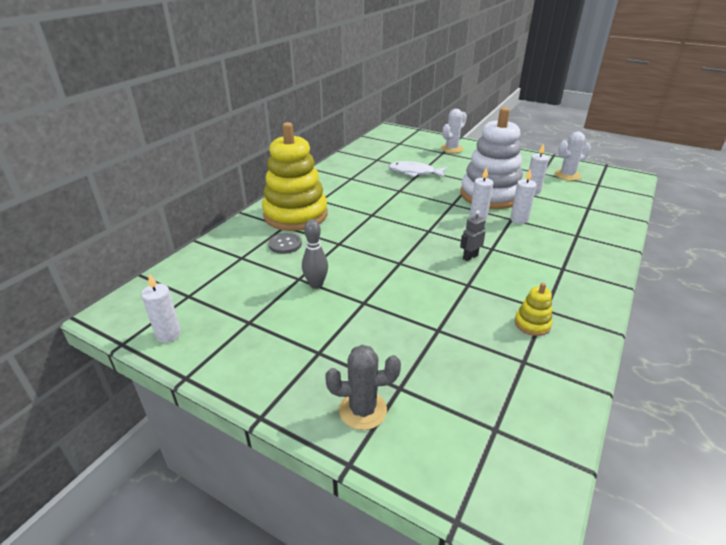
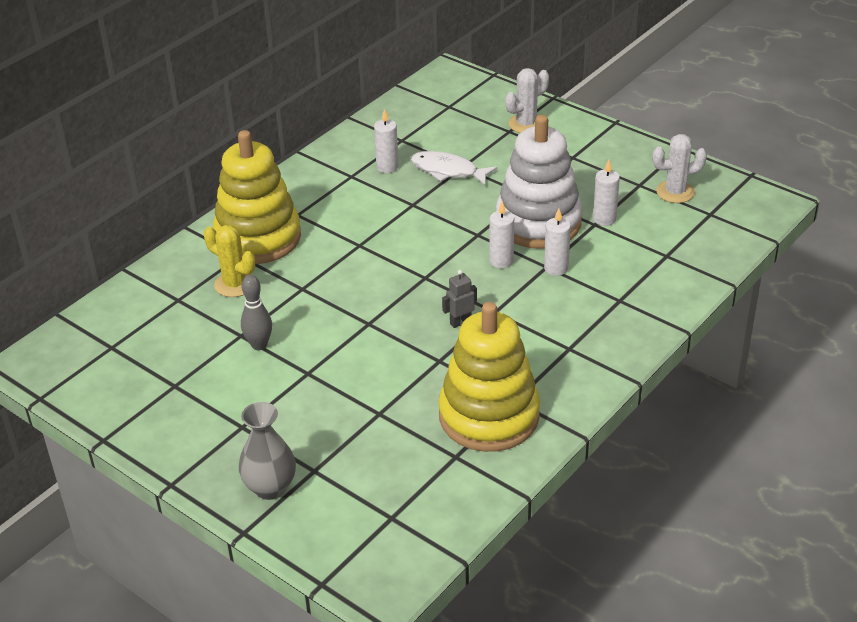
camera: 10 degrees right, 5 degrees up
(168, 334) = (88, 392): white candle -> white candle (387, 167)
(285, 244) = (234, 284): grey button -> yellow cactus
(362, 410) = (270, 488): grey cactus -> grey vase
(532, 324) = (489, 416): yellow stacking toy -> yellow stacking toy, size x2.49

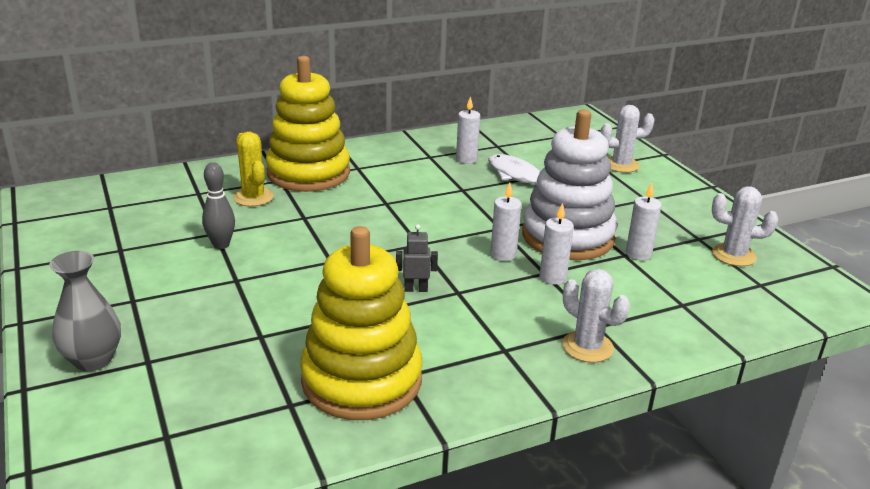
camera: 25 degrees right, 10 degrees down
(625, 321) = (587, 347): none -> white cactus

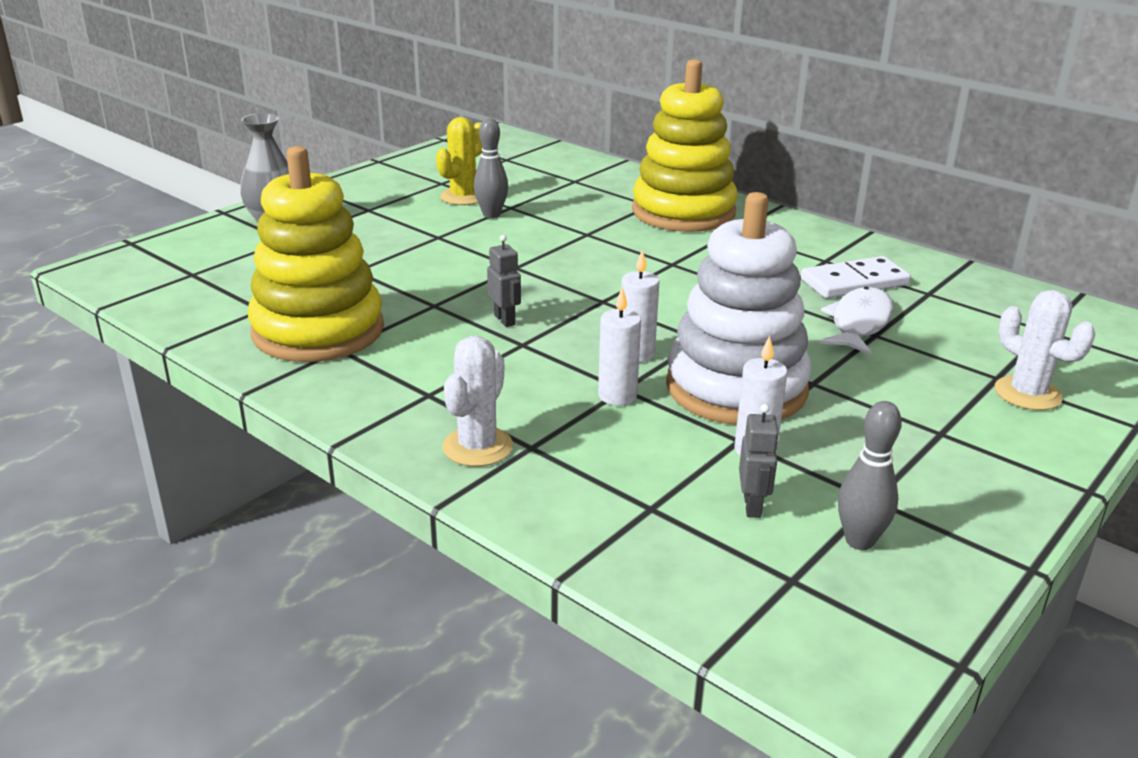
camera: 65 degrees right, 0 degrees up
(253, 197) = (597, 203): yellow cactus -> yellow cactus (463, 197)
(466, 159) = (854, 282): white candle -> white domino
(693, 273) = (753, 506): none -> grey robot
(733, 255) = (859, 541): white cactus -> grey bowling pin

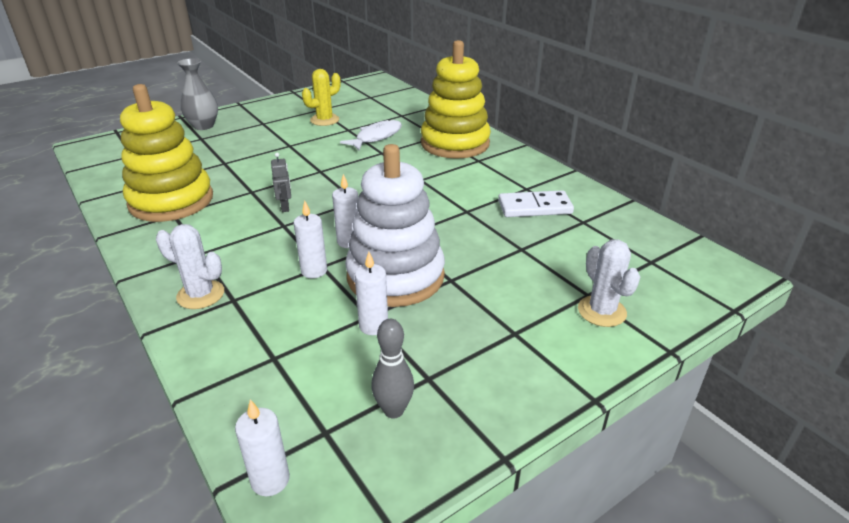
camera: 15 degrees right, 5 degrees up
(477, 447) = (200, 294): white cactus -> white cactus turned 75 degrees clockwise
(491, 215) = (332, 134): grey bowling pin -> none
(753, 506) = (340, 369): grey robot -> none
(766, 643) = (270, 480): none -> white candle
(859, 323) = (516, 239): white fish -> white fish (376, 137)

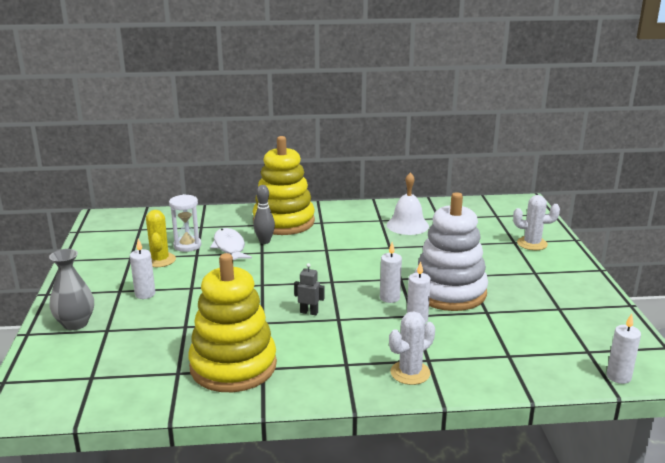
camera: 60 degrees left, 10 degrees down
(360, 121) = (187, 245): none -> white hourglass
(373, 326) = (498, 313): white candle -> white candle (145, 294)
(393, 410) = (580, 325): grey bowling pin -> grey bowling pin (264, 241)
(534, 207) = (407, 225): white domino -> white bell

